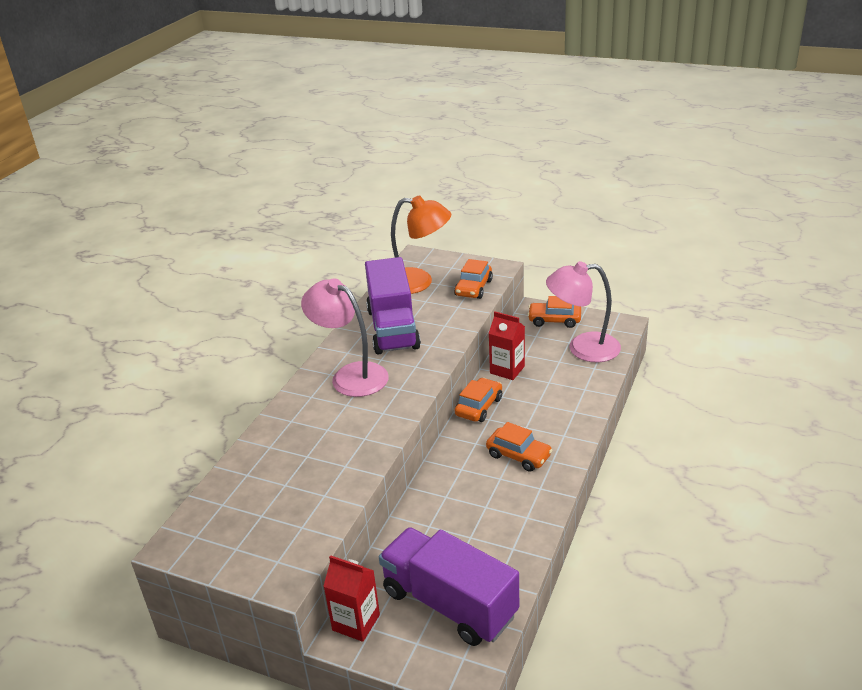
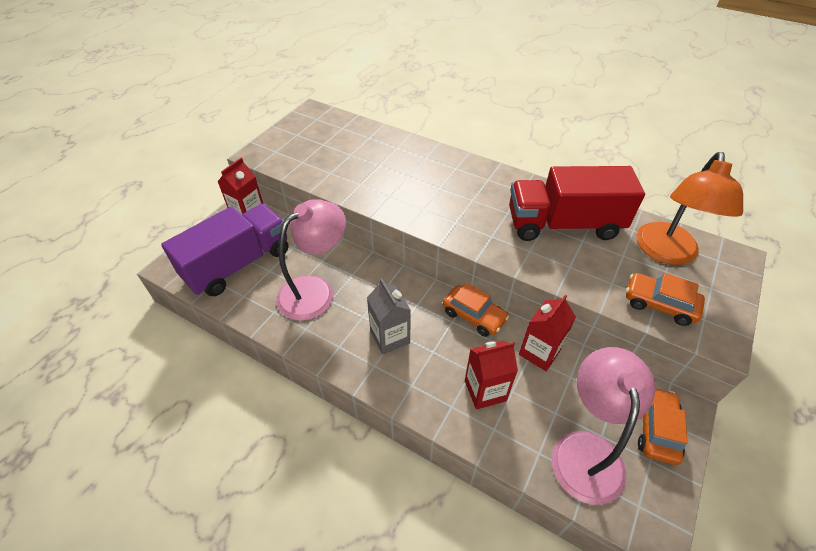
camera: 95 degrees right, 15 degrees up
(350, 375) = (483, 192): pink lamp -> pink lamp (315, 290)
(393, 328) = (563, 224): purple truck -> red truck
(518, 455) = (390, 337): orange car -> grey carton
(553, 395) = (485, 390): none -> red carton

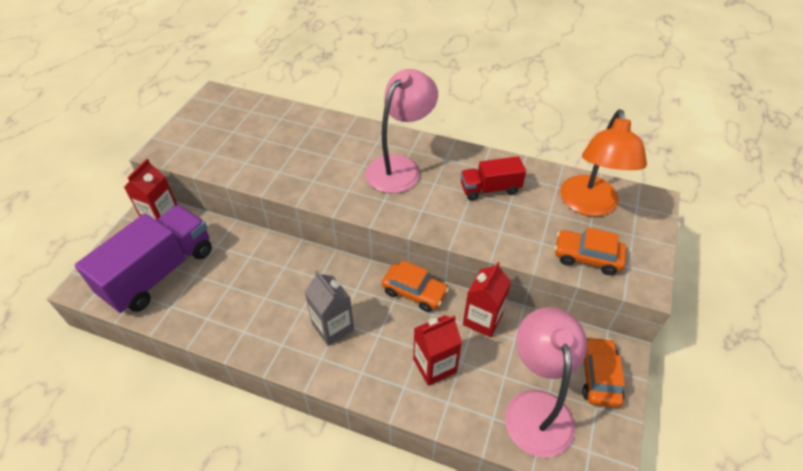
camera: 10 degrees left, 0 degrees up
(315, 290) = (248, 289): pink lamp -> pink lamp (400, 167)
(563, 224) = (490, 189): red truck -> red truck, size x0.53

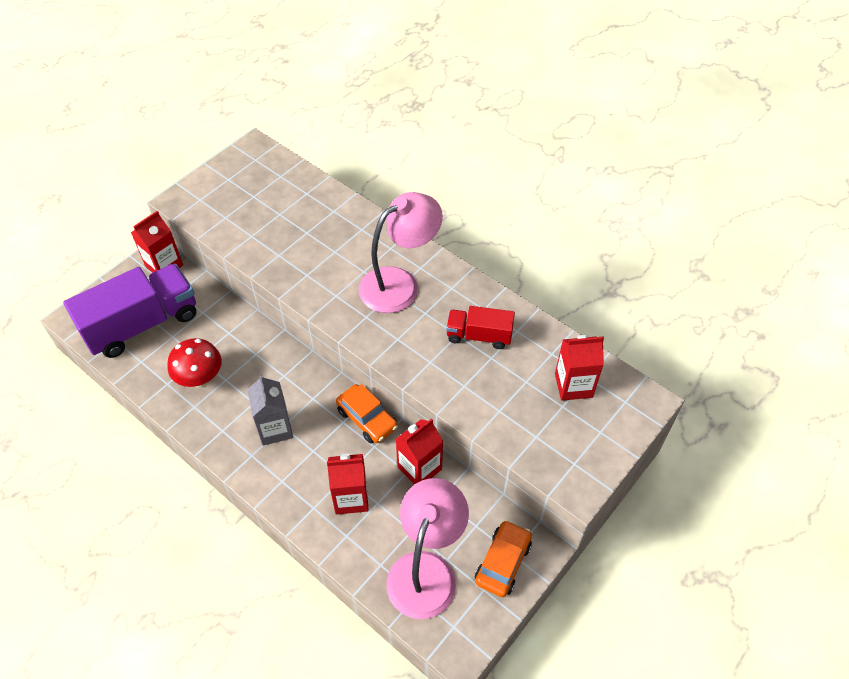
camera: 20 degrees right, 5 degrees up
(239, 304) = (200, 379): none -> red mushroom
(587, 257) = (536, 440): orange car -> none
(589, 205) = (573, 385): orange lamp -> red carton

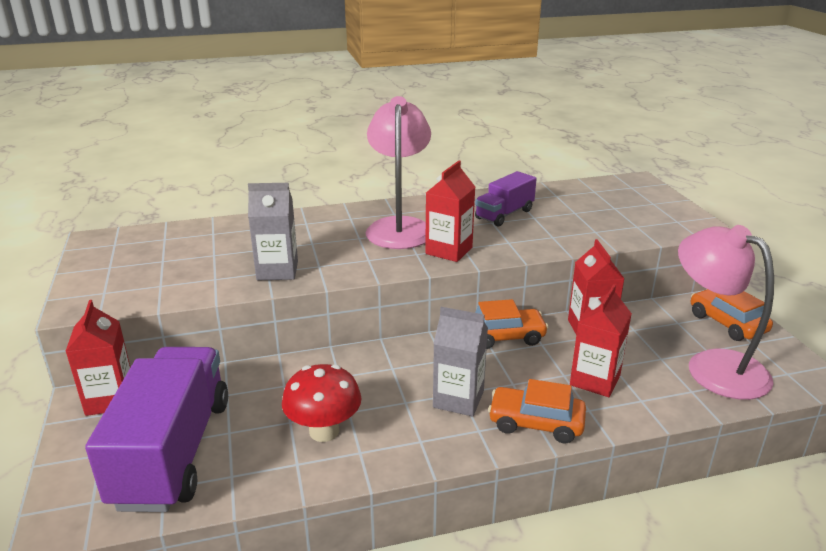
camera: 55 degrees left, 25 degrees down
(278, 483) = (536, 423): none -> orange car
(283, 258) = (277, 271): none -> grey carton
(479, 336) = (504, 214): red truck -> purple truck
(573, 385) = (597, 198): red carton -> red carton (449, 250)

